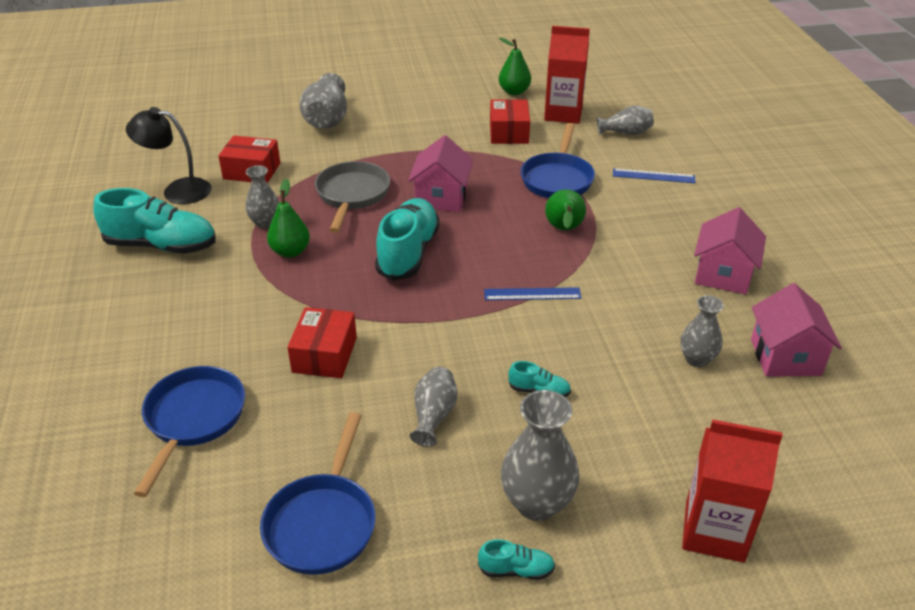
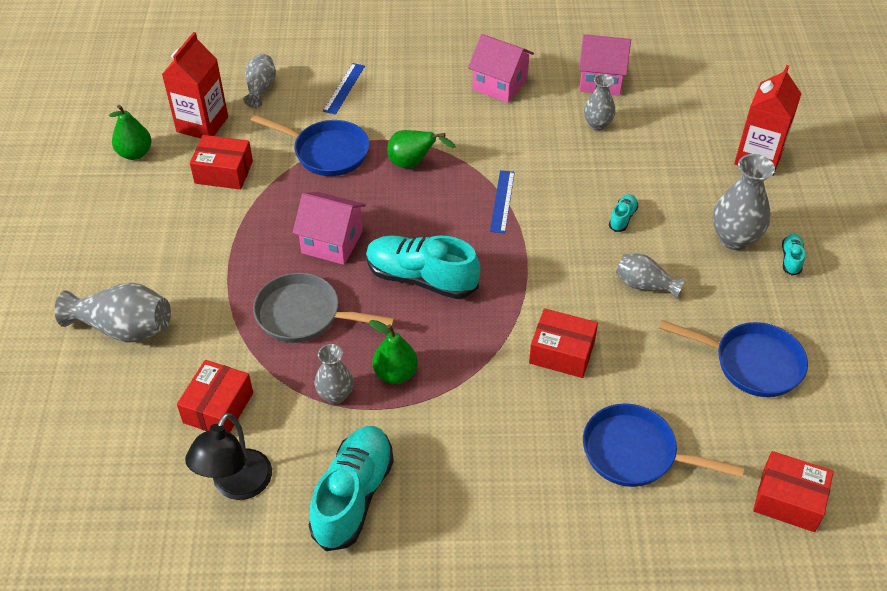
camera: 80 degrees left, 10 degrees up
(117, 559) = (788, 500): none -> red box

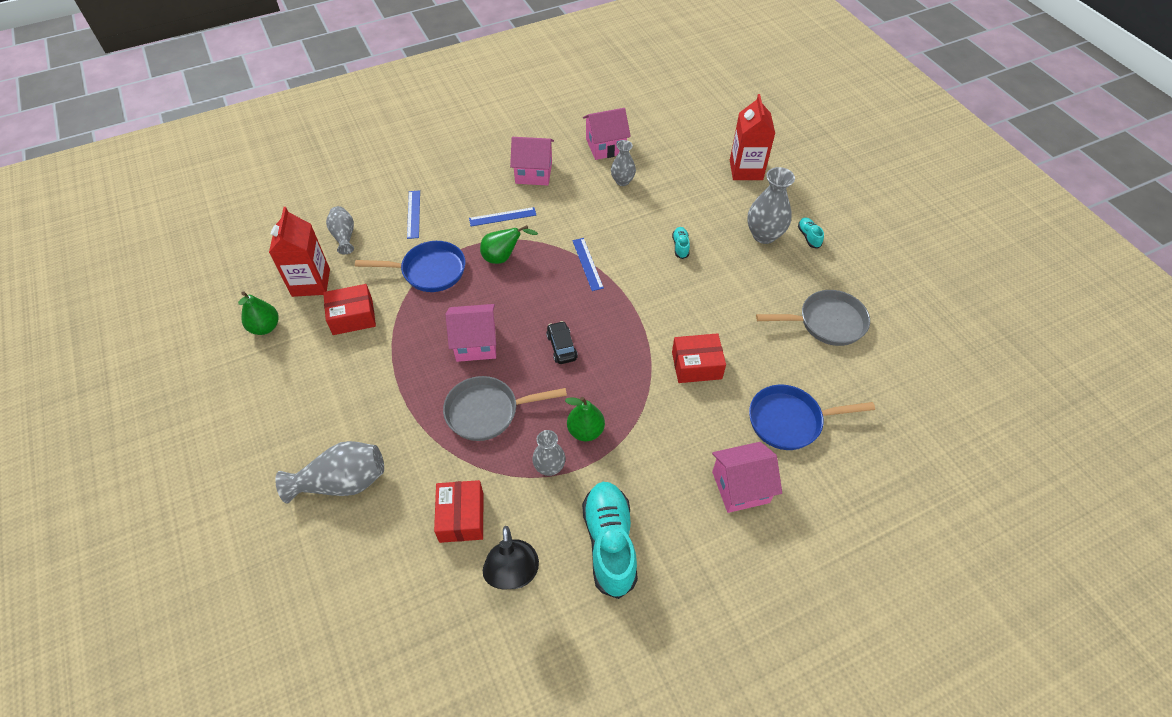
camera: 25 degrees left, 5 degrees up
(421, 278) = (561, 347): turquoise shoe -> black car
(437, 121) = (502, 216): none -> blue ruler
(532, 499) = (740, 487): none -> pink house
(644, 285) = (724, 292): grey vase -> none
(752, 363) = (827, 322): blue pan -> grey pan
(788, 500) = (905, 412): red box -> none

